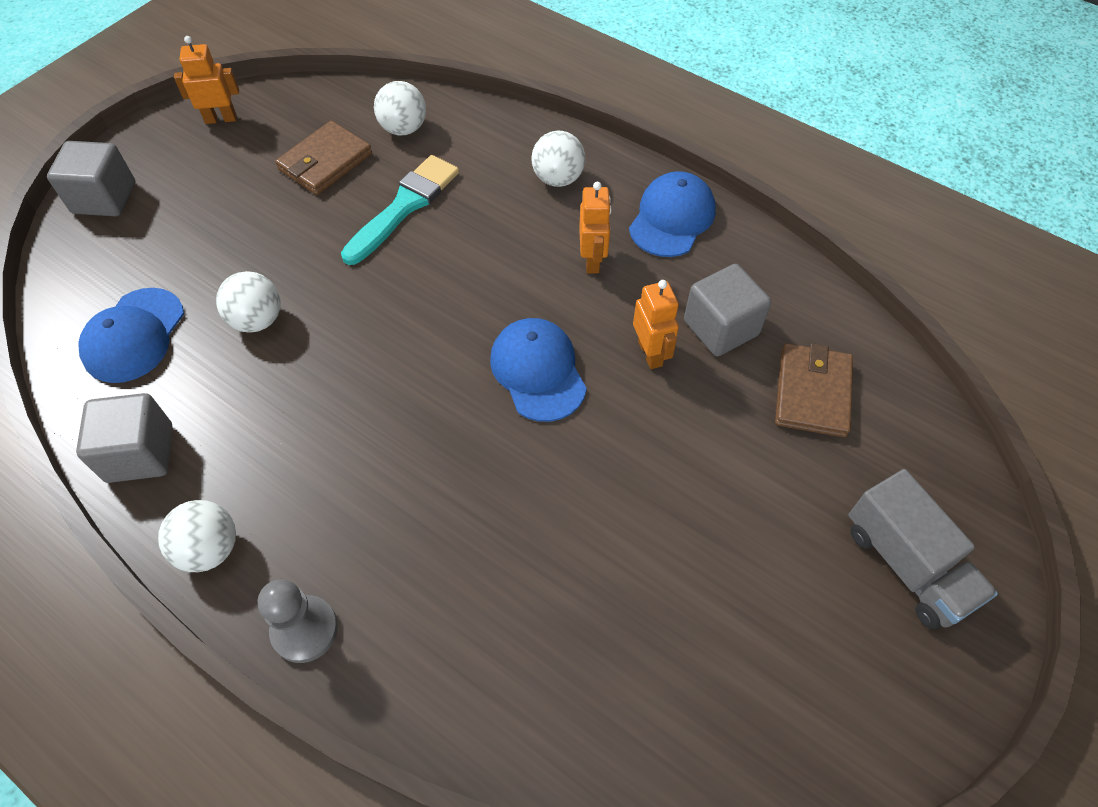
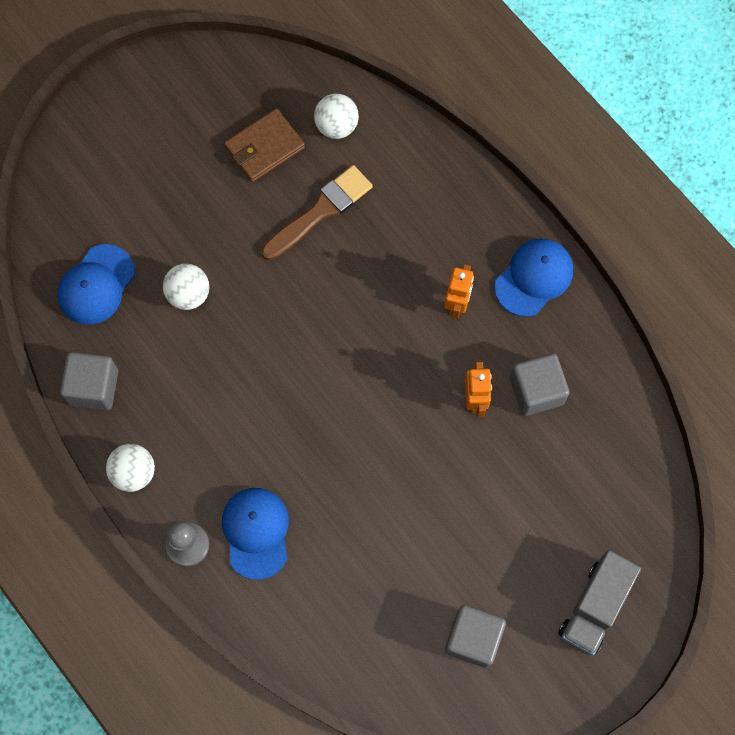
camera: 15 degrees right, 15 degrees up
(104, 198) = (82, 142): grey cube -> grey cube (473, 638)
(221, 119) = (184, 76): orange robot -> none
(404, 206) = (320, 211): turquoise brush -> brown brush
(538, 371) = (387, 393): blue cap -> blue cap (256, 532)
(558, 179) = (452, 213): white ball -> none
(812, 393) = (584, 463): brown wallet -> none
(906, 564) = (595, 607): grey truck -> grey truck turned 45 degrees clockwise

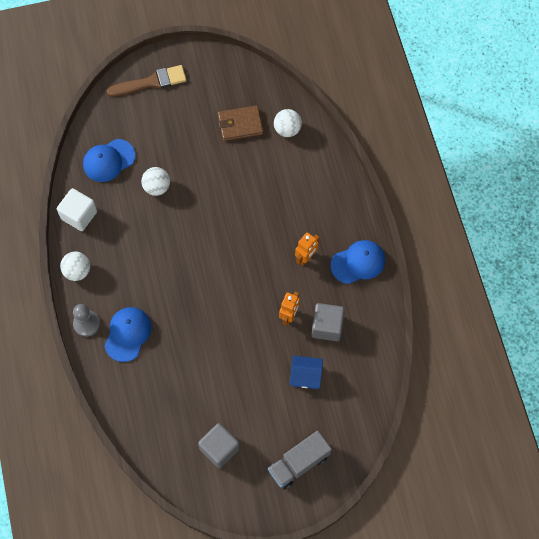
camera: 25 degrees right, 5 degrees down
(93, 387) = (79, 215): grey cube -> white cube
(320, 211) = (254, 173): brown brush -> brown brush (151, 82)
(541, 476) = (305, 376): none -> blue house

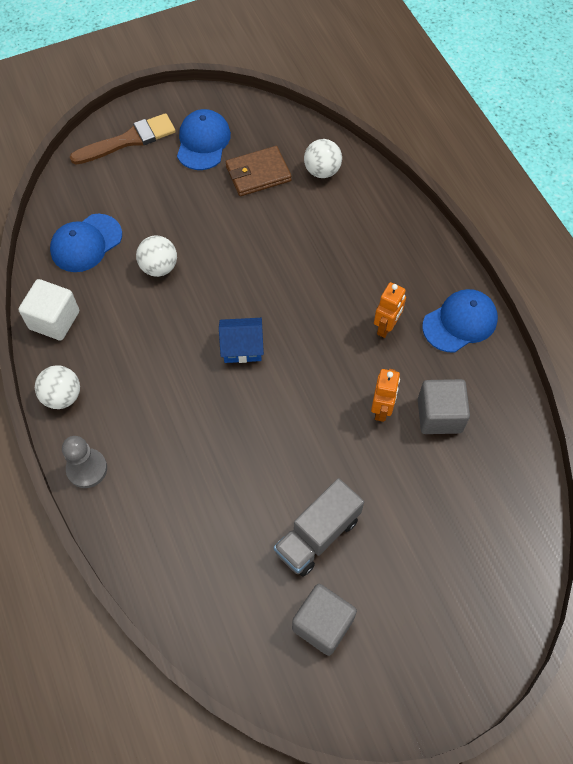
camera: 10 degrees left, 5 degrees down
(127, 334) = (151, 474): blue cap -> blue cap (203, 142)
(299, 463) = (449, 625): grey truck -> grey truck (317, 535)
(305, 376) = (426, 490): blue house -> blue house (242, 347)

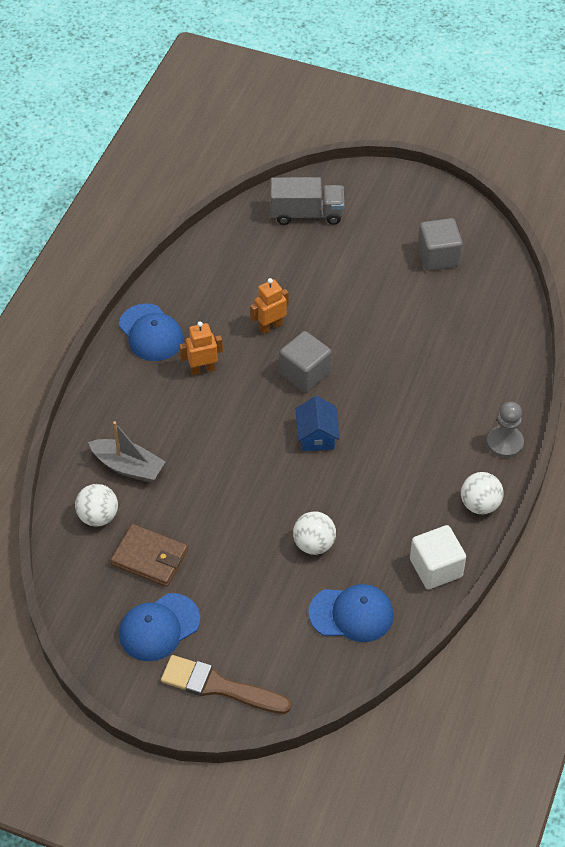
camera: 135 degrees left, 10 degrees down
(242, 347) = (317, 435): blue house -> blue house turned 45 degrees clockwise
(317, 535) = (392, 296): grey truck -> grey truck (306, 213)
(345, 215) = (128, 467): none -> grey boat
(439, 415) = (239, 295): grey cube -> grey cube (305, 373)
(460, 322) = (151, 333): blue cap -> blue cap turned 135 degrees counterclockwise

